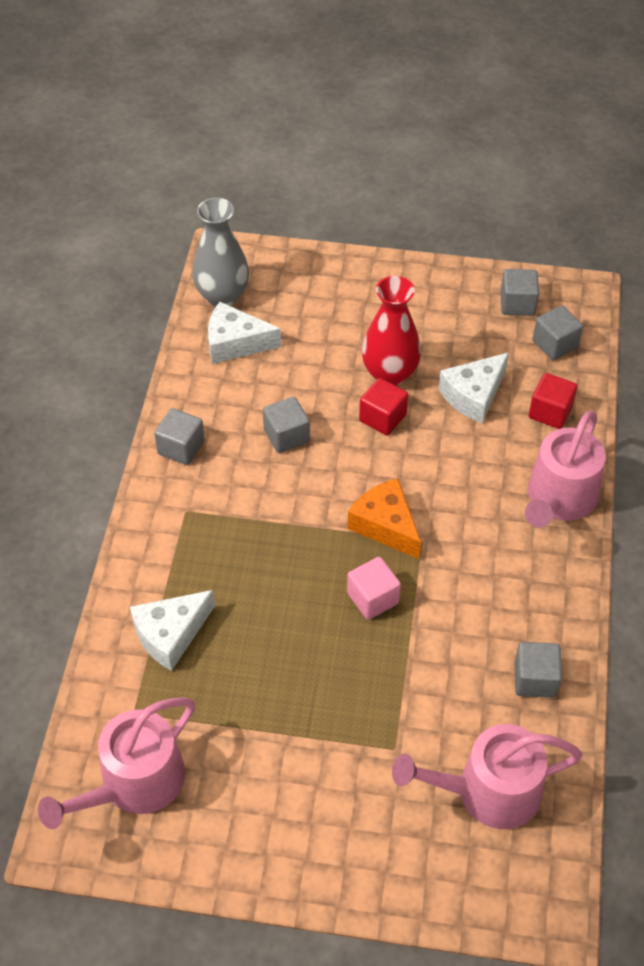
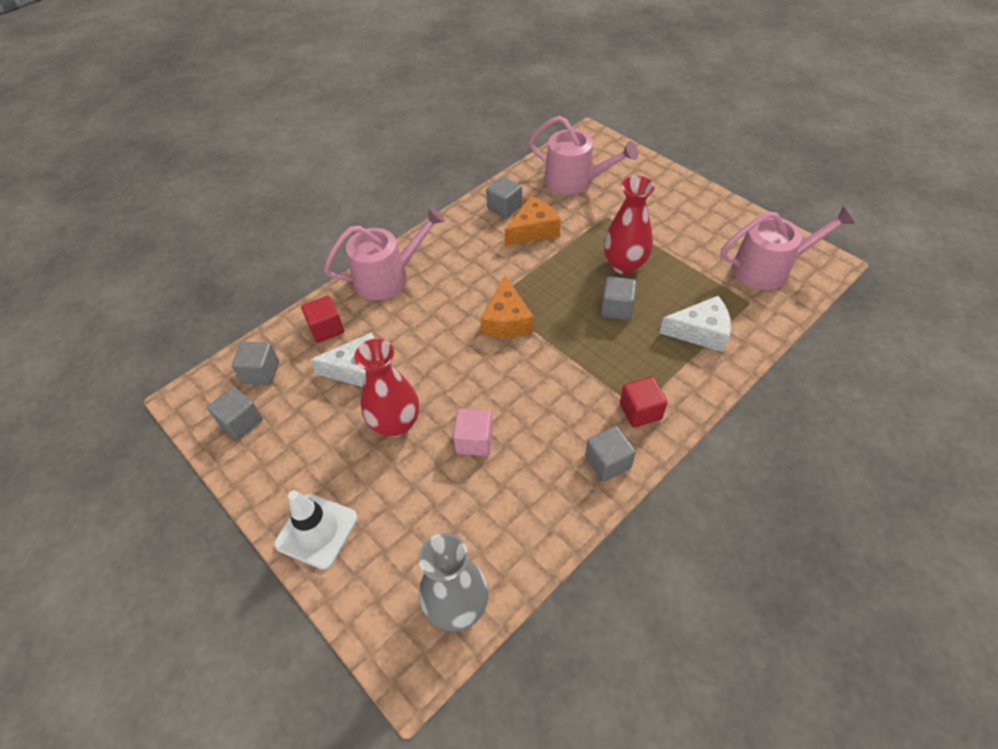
camera: 140 degrees left, 0 degrees up
(235, 343) = (488, 538): white cheese -> none
(286, 436) = (518, 421): grey cube -> grey cube (616, 308)
(314, 678) = (624, 265): none -> red vase
(367, 278) = (317, 531): none -> white traffic cone
(373, 598) = (554, 285): pink cube -> pink cube (474, 441)
(382, 418) = (436, 392): red cube -> red cube (640, 411)
(465, 664) = (533, 230): none -> orange cheese

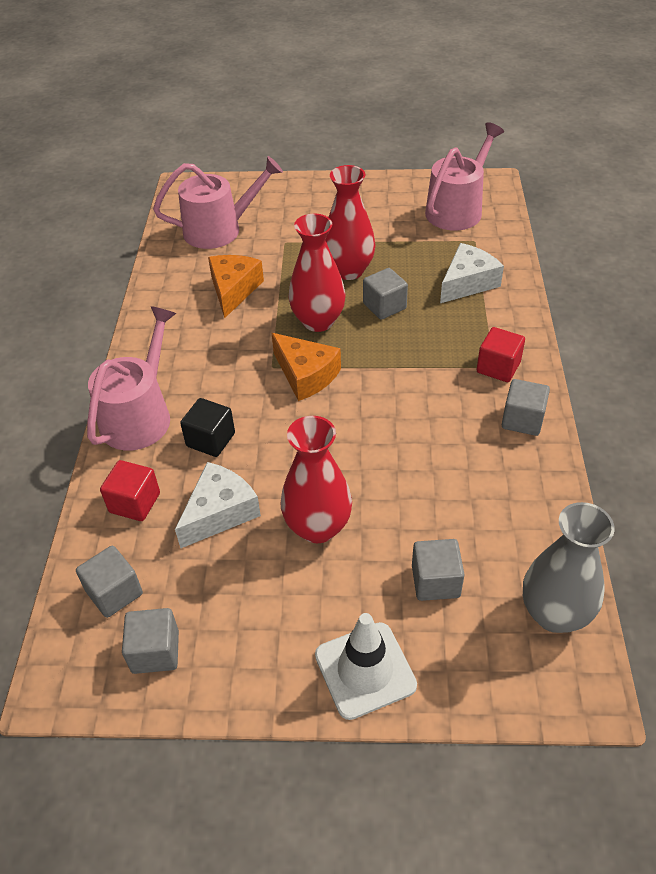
camera: 45 degrees left, 5 degrees down
(405, 321) = (210, 440): none -> black cube
(474, 441) = (404, 485): pink cube -> none
(504, 207) = (180, 287): grey cube -> grey cube (435, 581)
(559, 288) = (318, 321): none -> red vase

